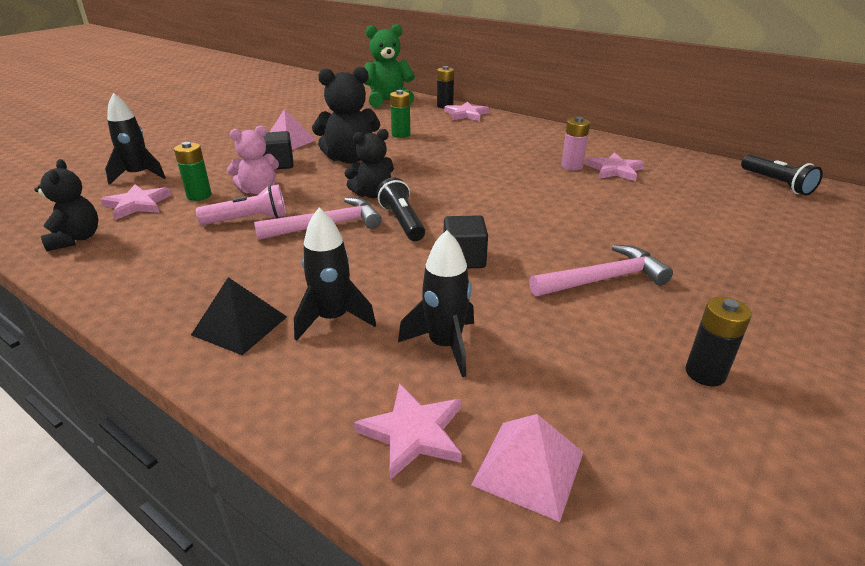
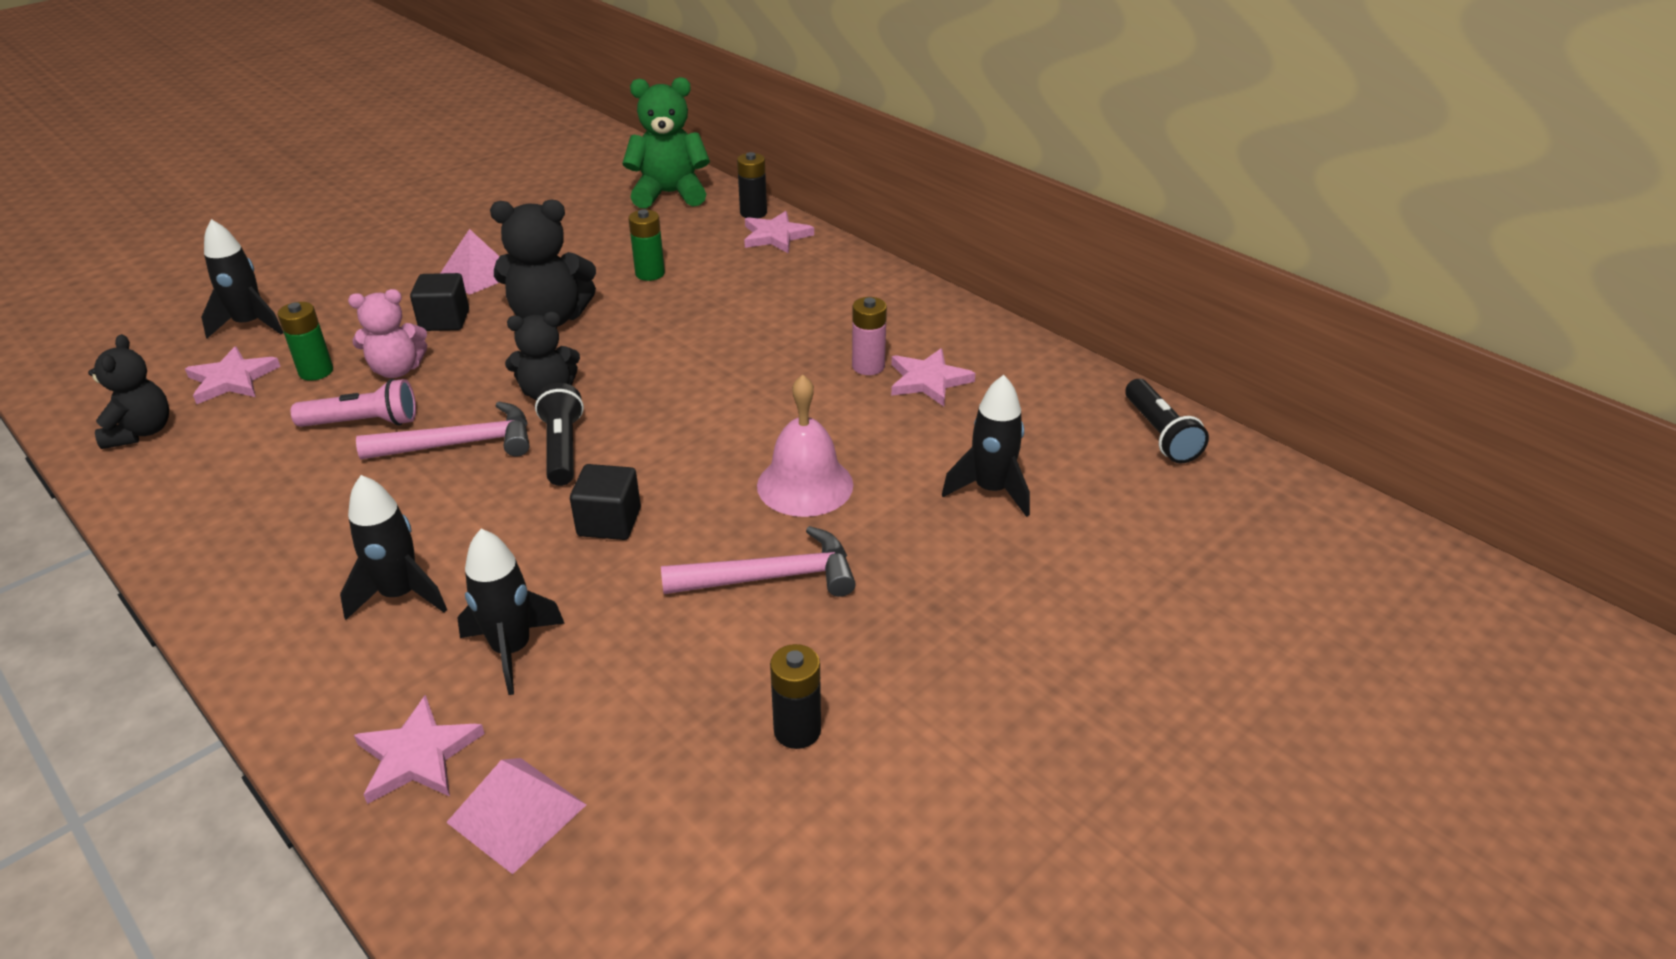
camera: 10 degrees right, 5 degrees up
(240, 325) = (290, 590): black pyramid -> none
(583, 226) = (805, 485): none -> pink bell
(704, 219) = (991, 490): none -> black rocket

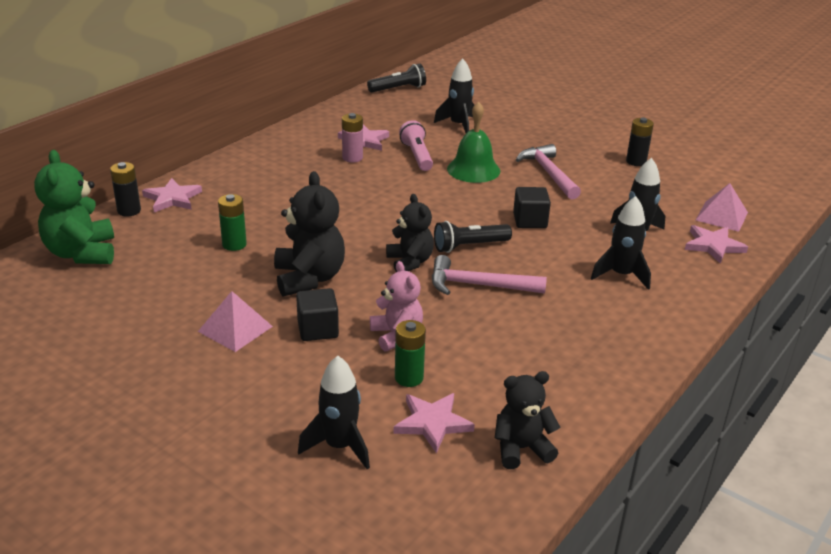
camera: 100 degrees left, 5 degrees down
(363, 423) = (469, 333): pink flashlight -> pink flashlight (417, 156)
(459, 444) = (479, 285): pink hammer -> pink hammer turned 60 degrees counterclockwise
(805, 485) = (473, 169): pink bell -> green bell

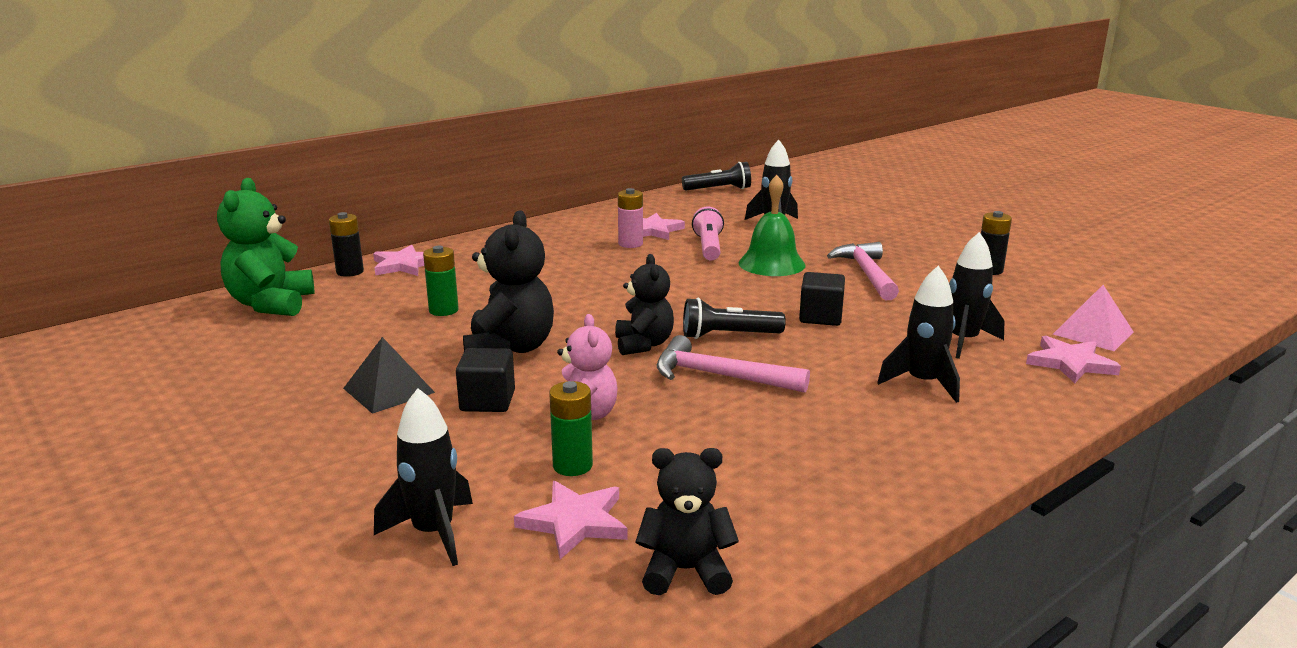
camera: 15 degrees right, 10 degrees down
(235, 329) = (388, 390): pink pyramid -> black pyramid

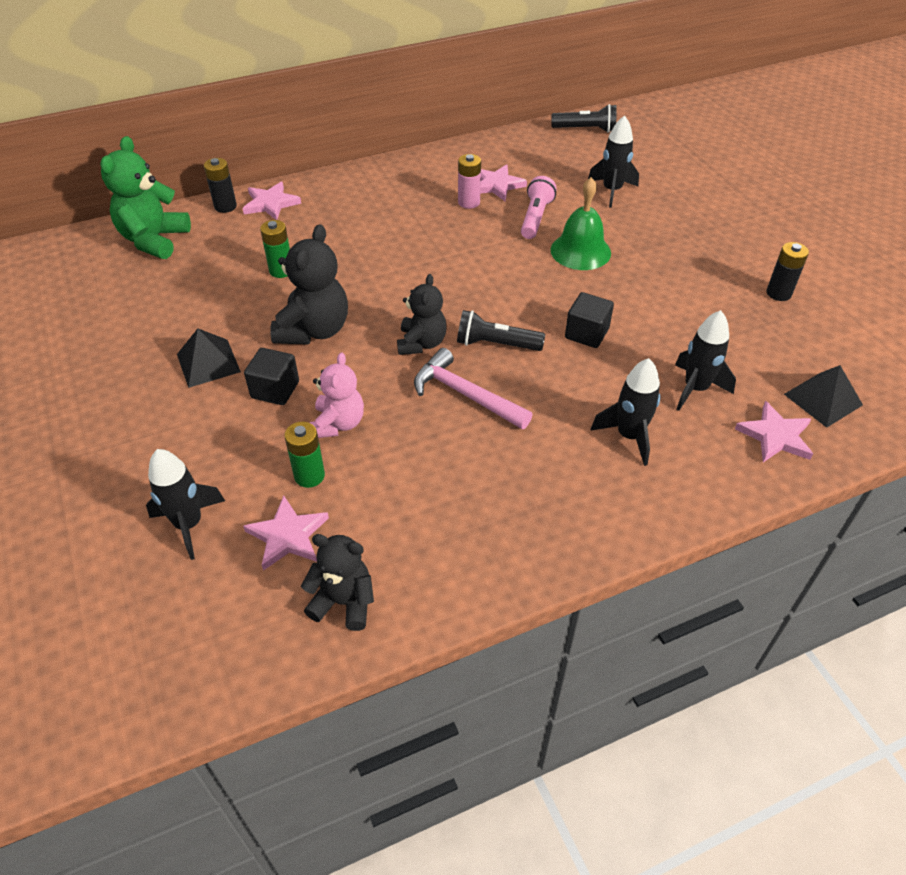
camera: 15 degrees right, 25 degrees up
(867, 274) = (660, 279): pink hammer -> none
(1093, 333) = (823, 399): pink pyramid -> black pyramid

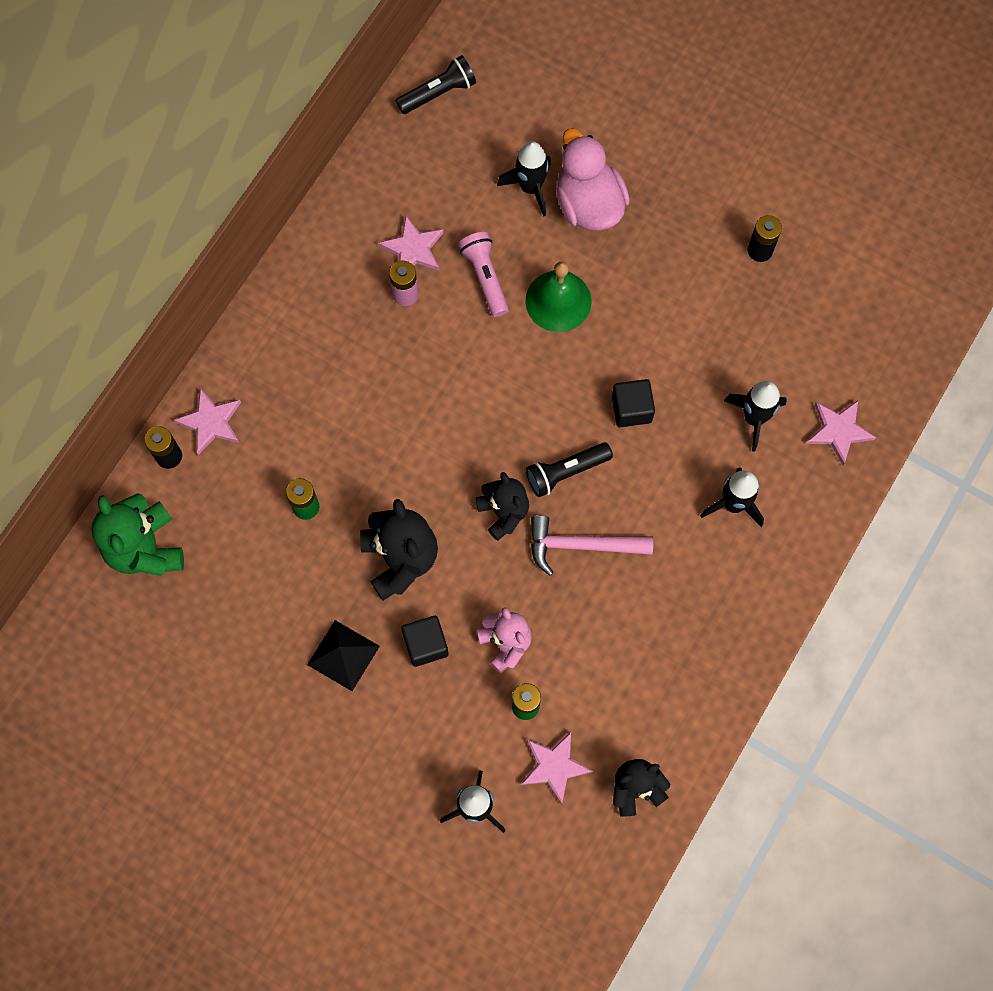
camera: 35 degrees left, 25 degrees up
(650, 215) = (588, 203): none -> pink duck
(823, 399) = (854, 365): black pyramid -> none

